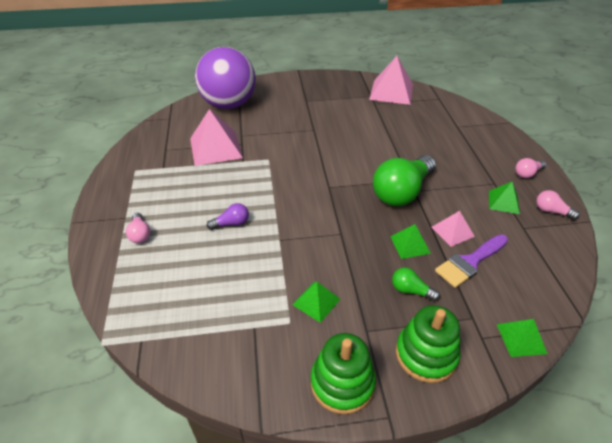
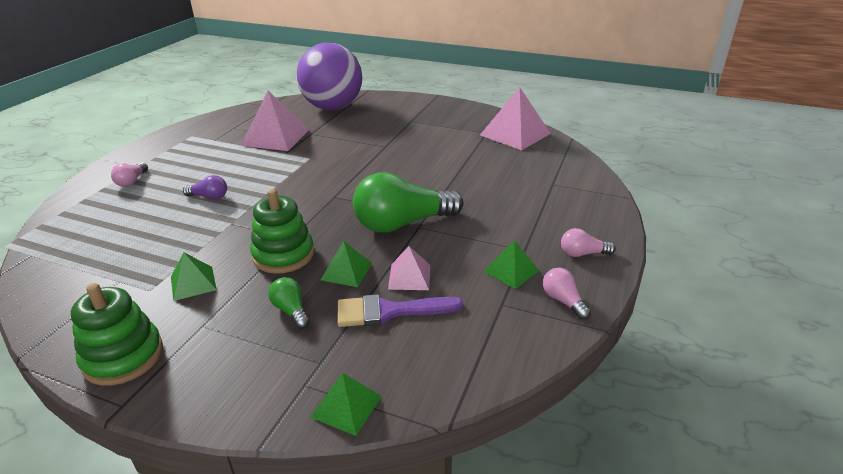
camera: 30 degrees right, 10 degrees down
(426, 354) = (227, 371): green stacking toy -> green stacking toy (283, 255)

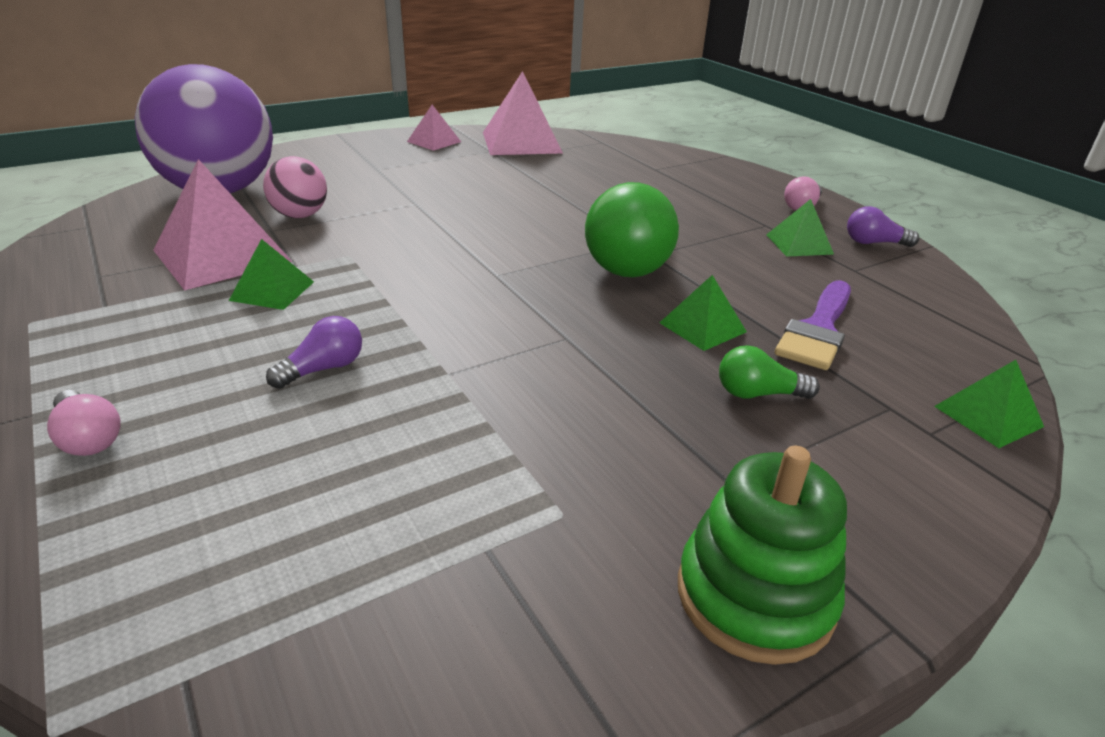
camera: 55 degrees left, 0 degrees up
(193, 283) = (595, 459): green pyramid -> green pyramid (272, 291)
(283, 255) = (607, 357): green stacking toy -> none
(332, 132) = (300, 215): none -> pink ball
(409, 276) = (756, 295): pink pyramid -> pink pyramid (434, 141)
(563, 301) = (874, 243): pink light bulb -> purple light bulb

